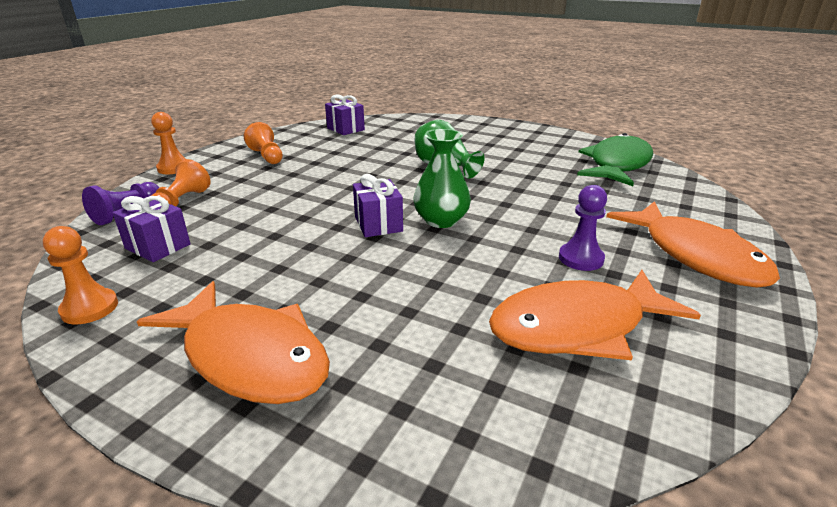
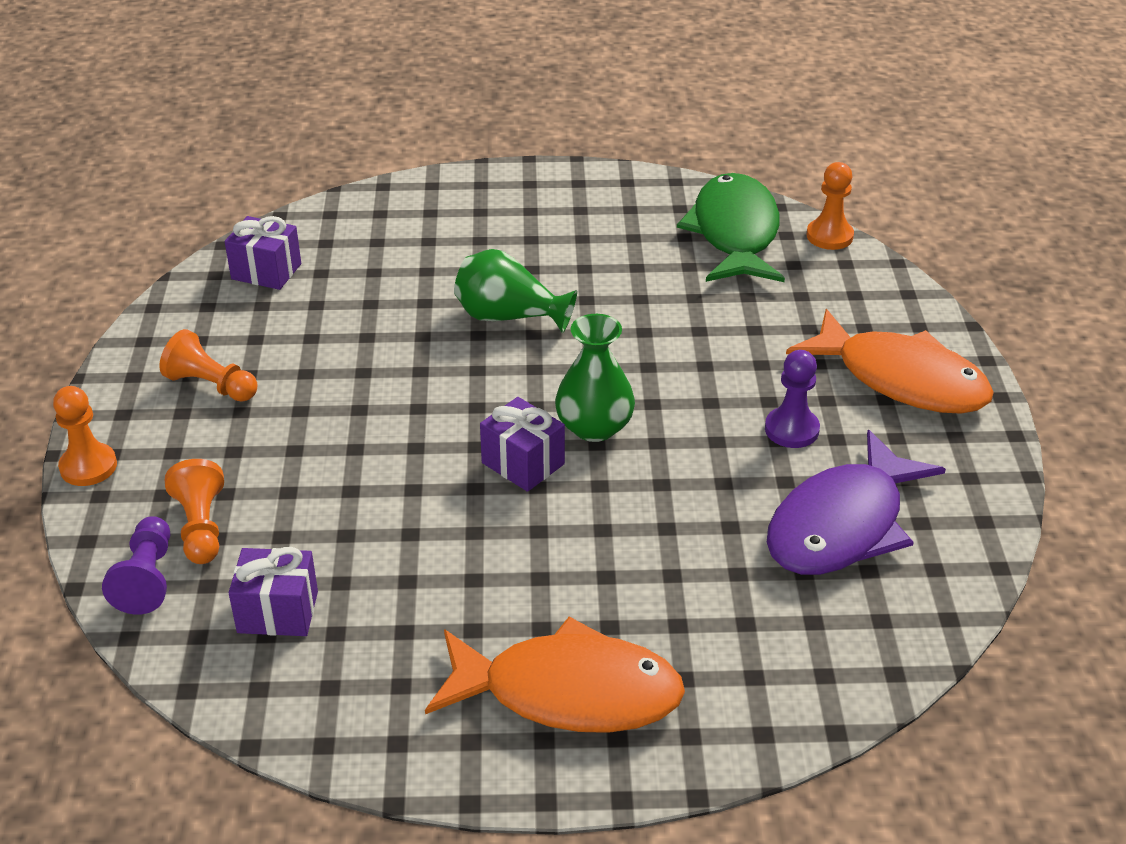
camera: 30 degrees left, 10 degrees up
(90, 308) = (319, 723): orange pawn -> orange pawn (829, 236)
(577, 327) = (842, 525): orange fish -> purple fish

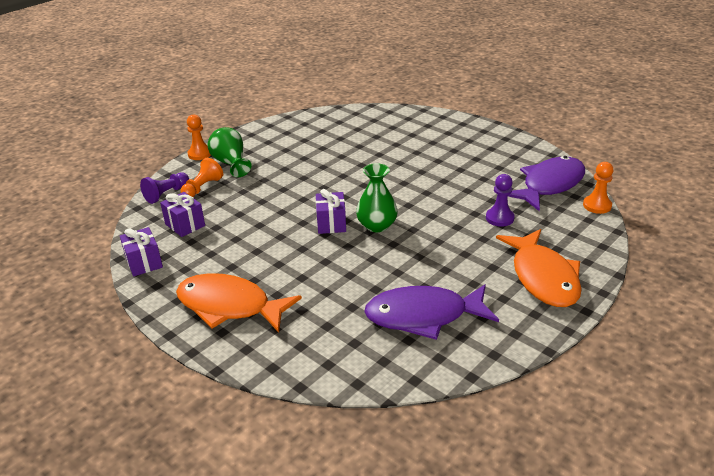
camera: 45 degrees right, 5 degrees down
(211, 385) = (269, 147): orange pawn -> none
(266, 271) = (339, 121): purple gift -> purple gift (144, 262)
(509, 317) = (402, 173): green vase -> green vase (231, 163)
(568, 692) = (229, 306): orange fish -> orange fish turned 150 degrees clockwise
(734, 233) = (549, 185): green fish -> purple fish
(791, 429) = (458, 269): purple pawn -> purple pawn (499, 218)

